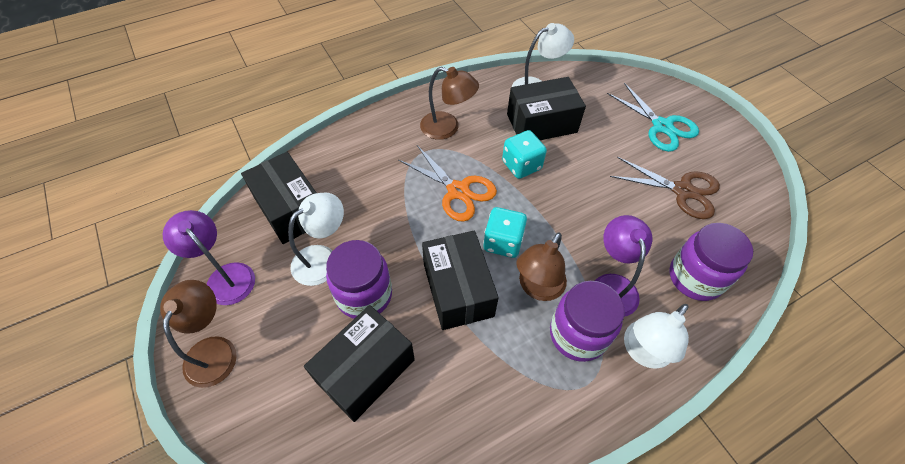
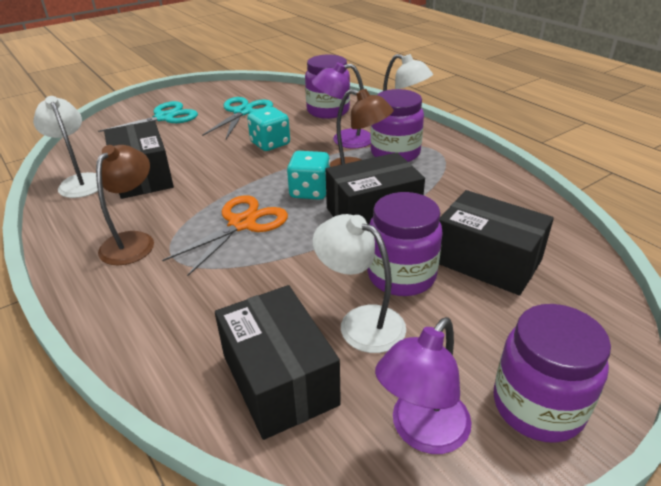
camera: 95 degrees left, 20 degrees down
(214, 350) = (537, 406): brown lamp -> purple jar
(290, 209) = (279, 379): black box -> black box turned 75 degrees counterclockwise
(521, 165) = (206, 186): turquoise dice -> turquoise dice (270, 144)
(682, 191) = (242, 112): brown scissors -> turquoise scissors

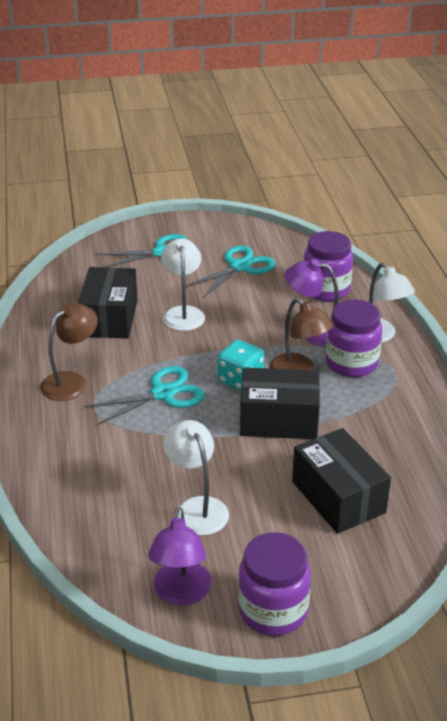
camera: 25 degrees right, 0 degrees up
(80, 181) = (57, 307): white lamp -> white lamp (183, 313)
(242, 224) = (163, 394): orange scissors -> turquoise scissors
(270, 144) = (241, 315): turquoise dice -> none
(279, 379) = (113, 525): black box -> none
(401, 276) = (256, 484): purple jar -> none
(422, 432) = (181, 593): purple lamp -> purple lamp turned 60 degrees counterclockwise

